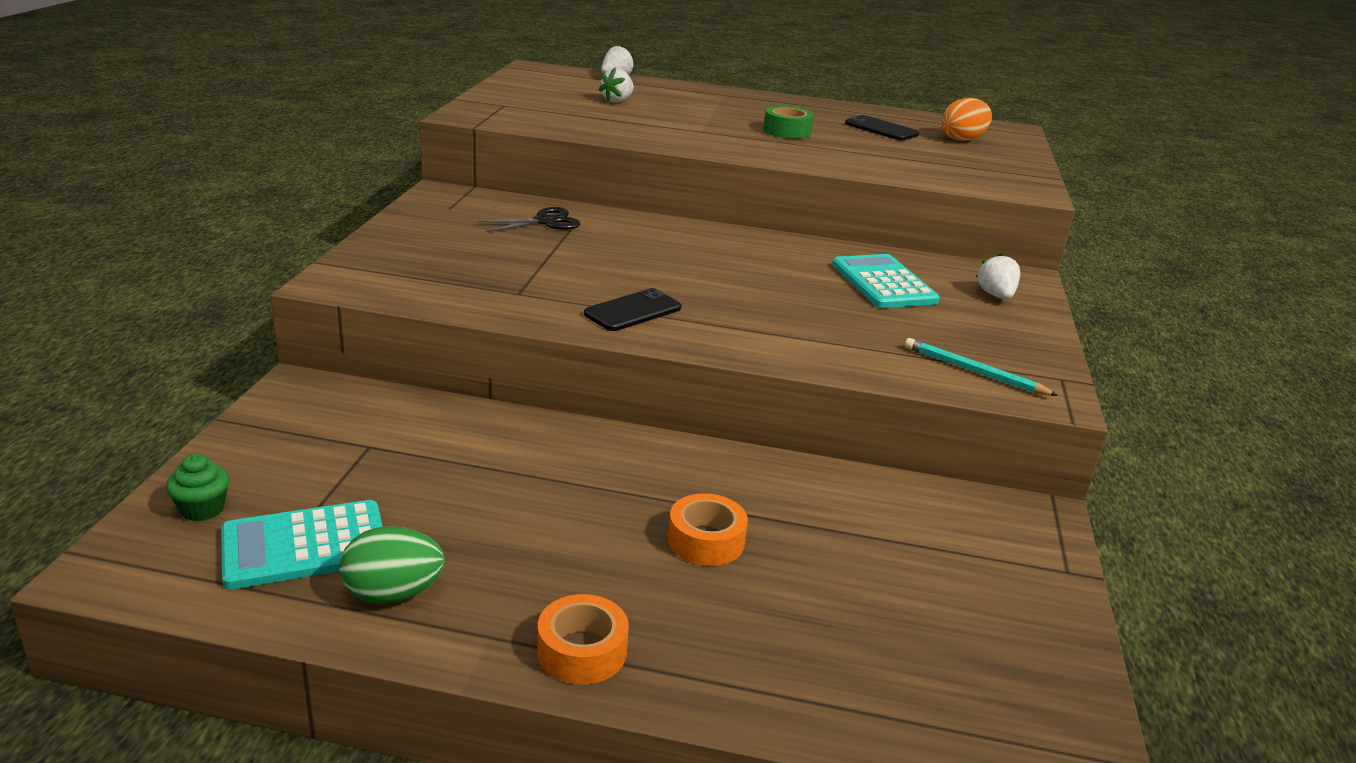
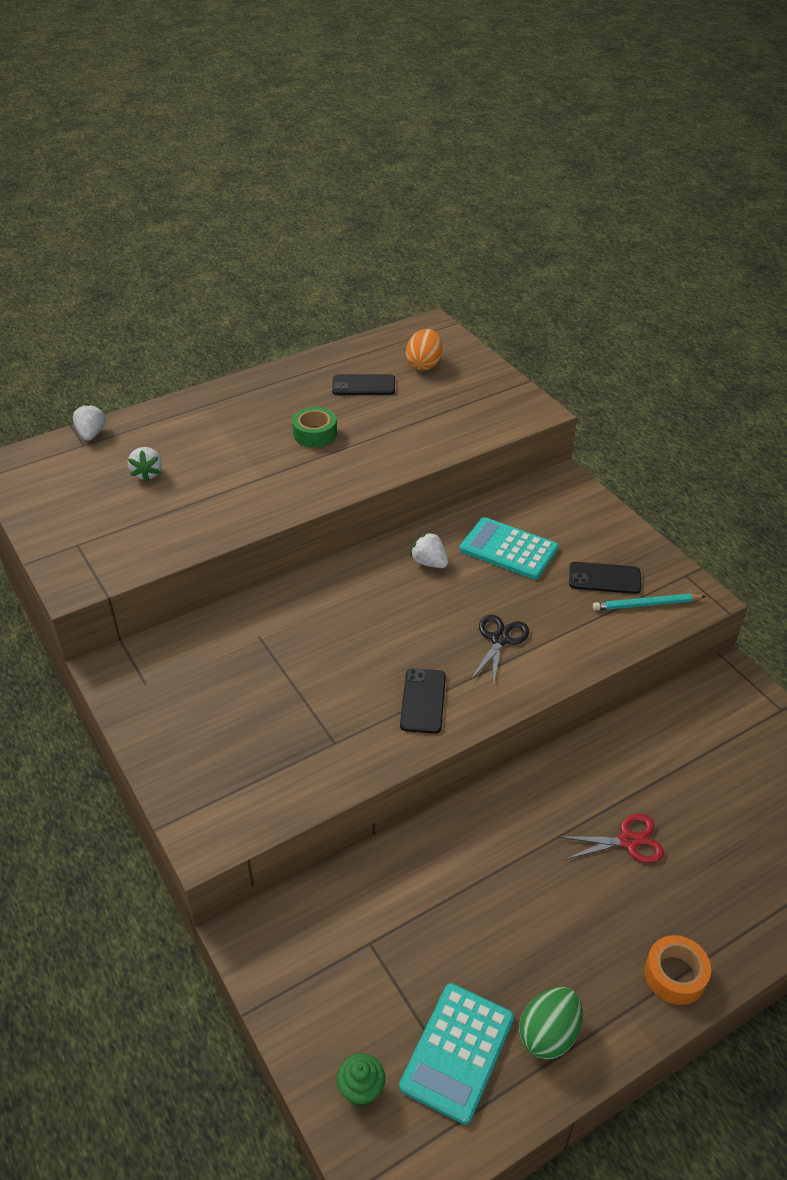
camera: 40 degrees left, 15 degrees up
(545, 222) = (235, 645): black scissors -> black scissors (500, 639)
(706, 541) = (628, 841): orange tape -> red scissors
(956, 338) = (604, 578): none -> black phone
(996, 295) = (574, 514): white strawberry -> white strawberry (429, 563)

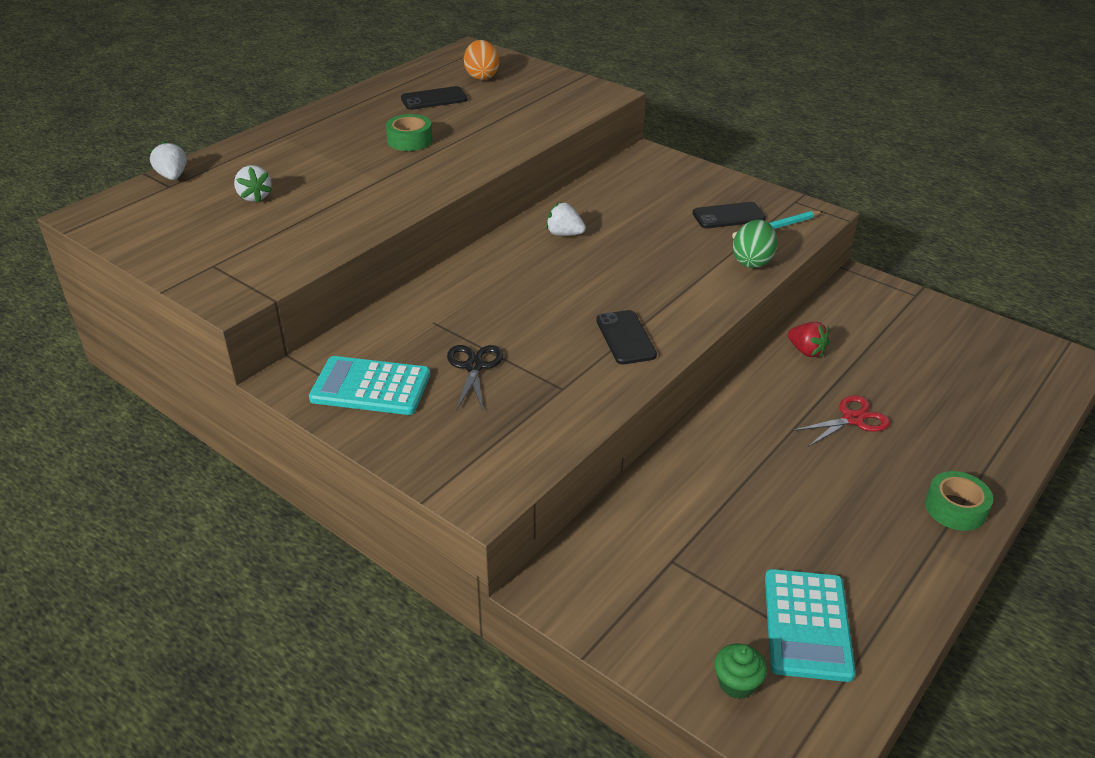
camera: 20 degrees left, 5 degrees down
(500, 639) = (666, 277): black scissors -> black scissors (474, 367)
(508, 549) = (630, 211): turquoise calculator -> turquoise calculator (370, 387)
(548, 1034) = (878, 585): green egg -> green egg (752, 261)
(625, 748) = (806, 351): none -> red strawberry
(675, 975) = (955, 508): orange tape -> green tape

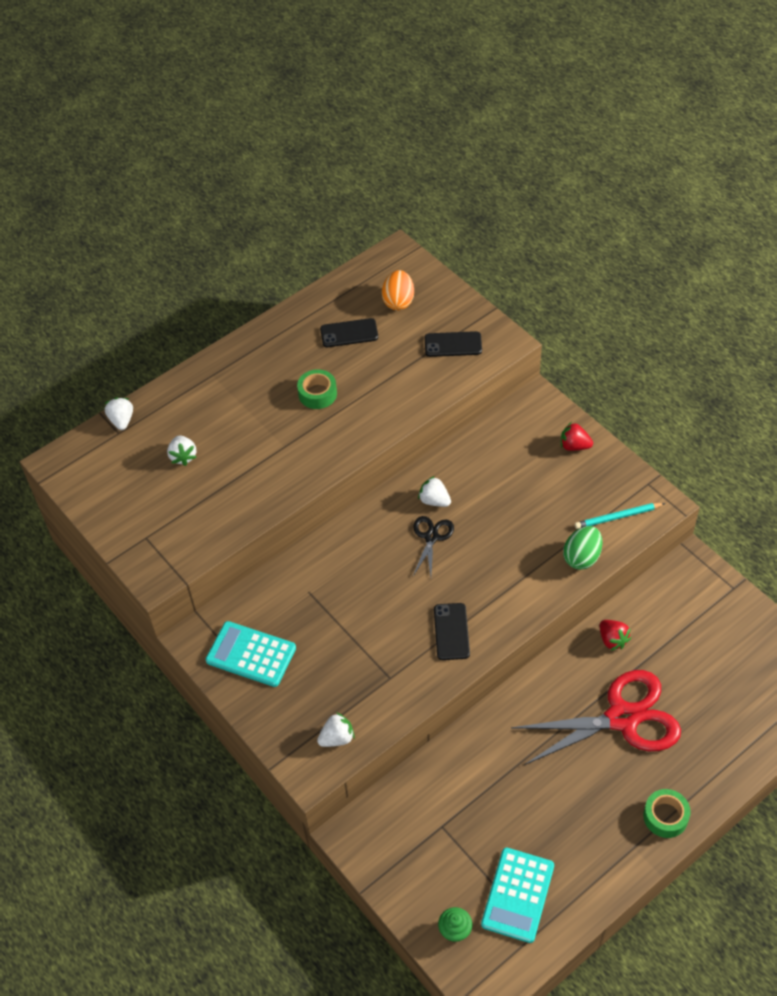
camera: 15 degrees right, 15 degrees up
(474, 367) = (330, 645): black scissors -> black scissors (431, 537)
(510, 456) = (337, 738): none -> white strawberry
(703, 182) = (574, 446): none -> red strawberry
(728, 216) = (581, 496): black phone -> black phone (453, 344)
(853, 419) = (622, 718): red scissors -> red scissors, size x2.10

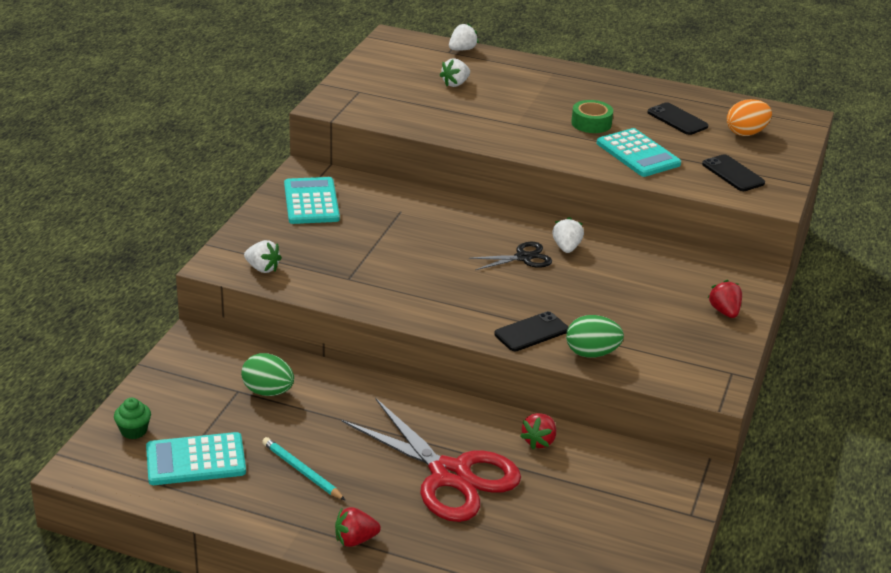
camera: 55 degrees right, 20 degrees down
(386, 388) = (638, 154): none -> turquoise calculator
(451, 631) = (429, 298): black phone -> black phone (531, 332)
(455, 803) = (268, 391): none -> green egg
(618, 517) = (667, 363): turquoise pencil -> turquoise pencil (302, 471)
(665, 816) = (355, 540): green tape -> red strawberry

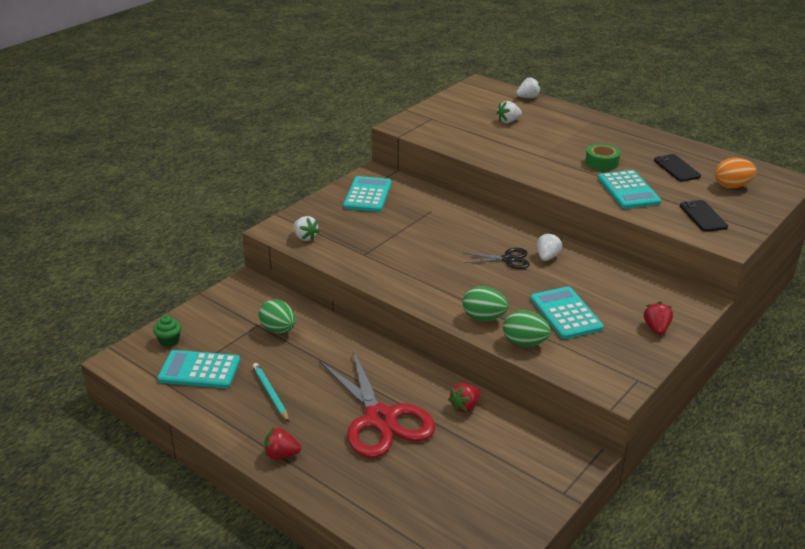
camera: 20 degrees right, 0 degrees up
(531, 332) = (483, 318): black phone -> green egg
(620, 311) = (566, 313): none -> turquoise calculator

